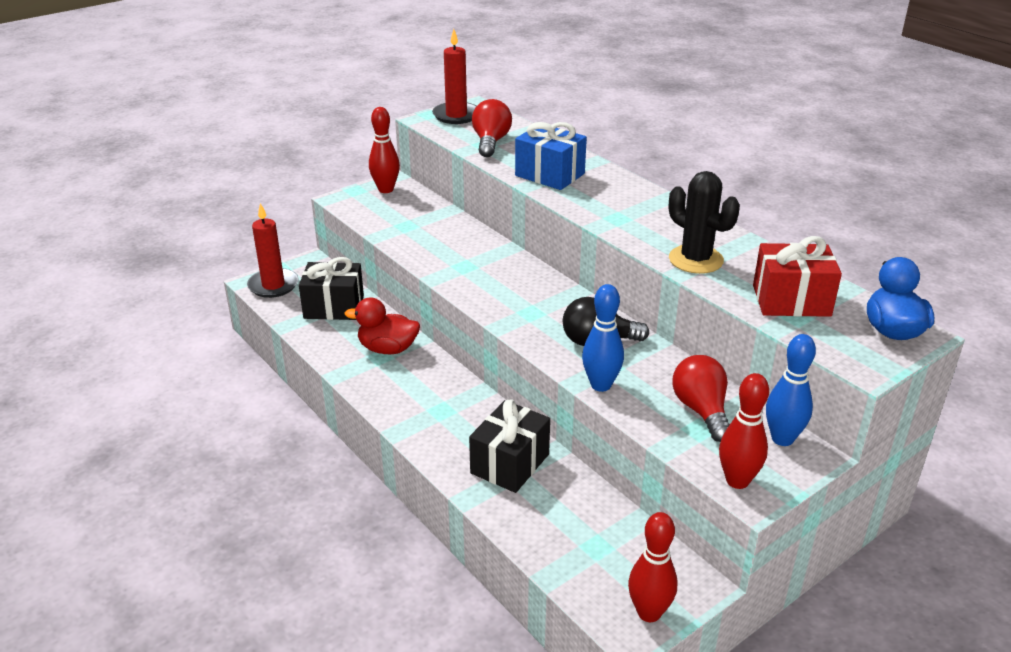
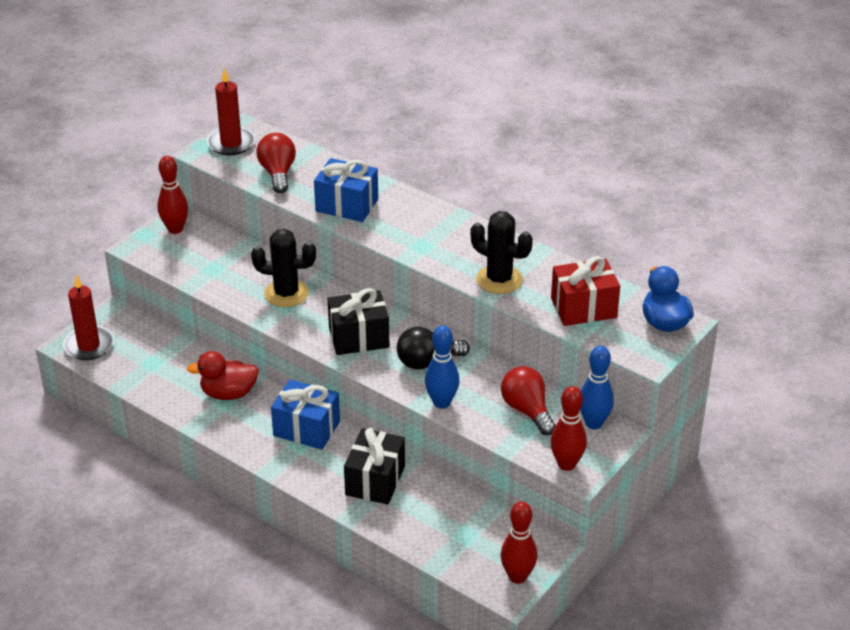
camera: 15 degrees left, 5 degrees up
(334, 307) = (159, 359): black gift -> black gift (359, 337)
(454, 396) = (306, 428): none -> blue gift
(469, 256) = (286, 293): none -> black cactus

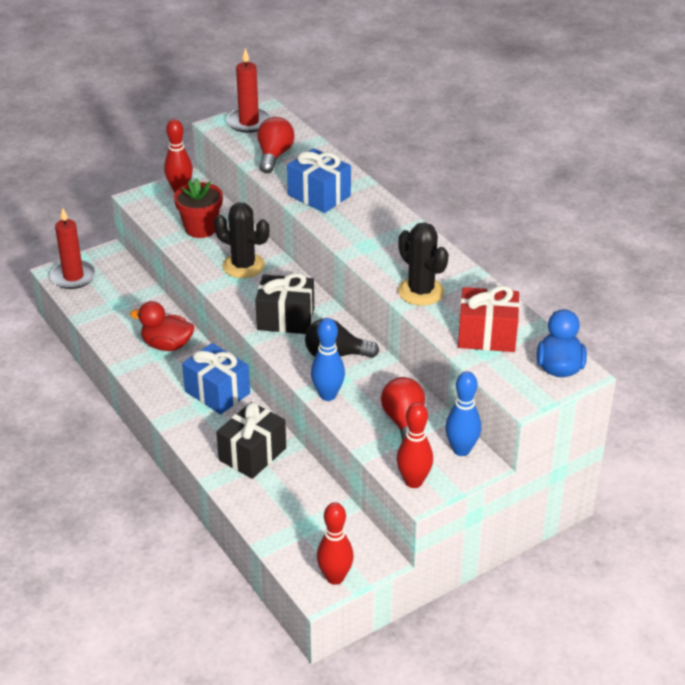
camera: 20 degrees right, 0 degrees up
(220, 265) = (201, 228): none -> red flower pot

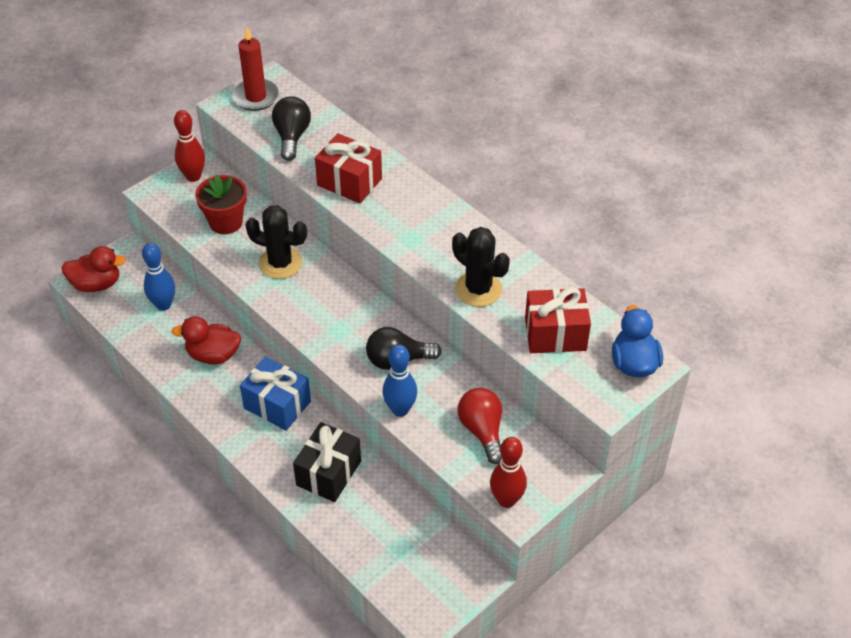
camera: 10 degrees left, 10 degrees up
(73, 277) = (96, 284): red candle -> red duck
(274, 156) = (292, 137): red light bulb -> black light bulb
(285, 319) = (338, 323): black gift -> none
(319, 195) = (349, 182): blue gift -> red gift
(335, 577) = (440, 604): red bowling pin -> none
(461, 450) = (545, 455): blue bowling pin -> blue bowling pin (163, 305)

